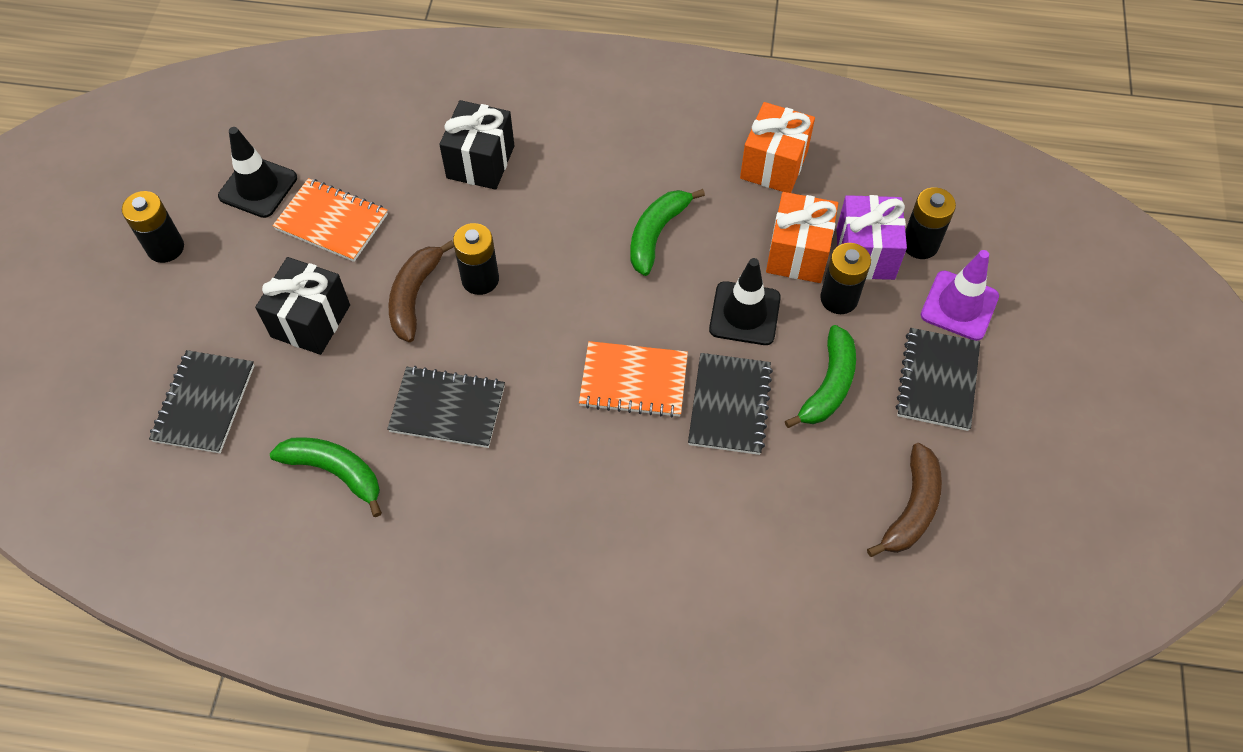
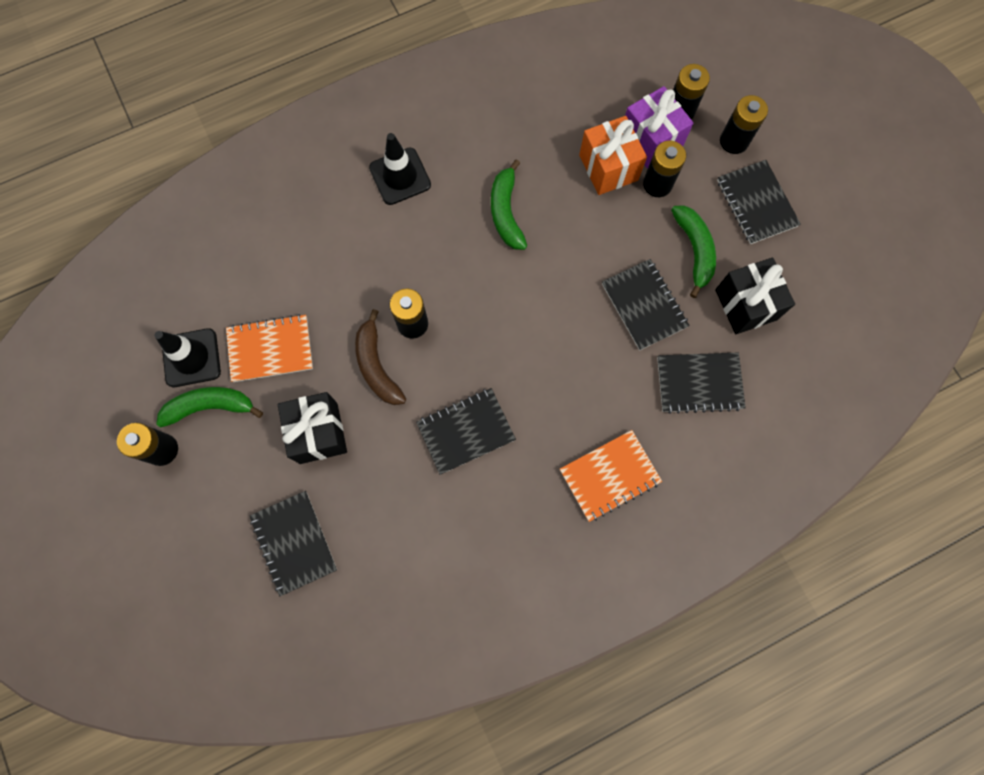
camera: 35 degrees left, 15 degrees up
(335, 472) = (426, 527): green banana -> green banana (210, 407)
(480, 162) = (340, 234): black gift -> black gift (745, 305)
(633, 381) = (571, 329): orange notebook -> orange notebook (609, 476)
(728, 519) = (699, 383): none -> black notebook
(744, 313) = (606, 234): black traffic cone -> black traffic cone (400, 176)
(773, 165) = (545, 110): orange gift -> none
(911, 508) = (800, 301): brown banana -> none
(959, 306) = (733, 141): purple traffic cone -> black battery

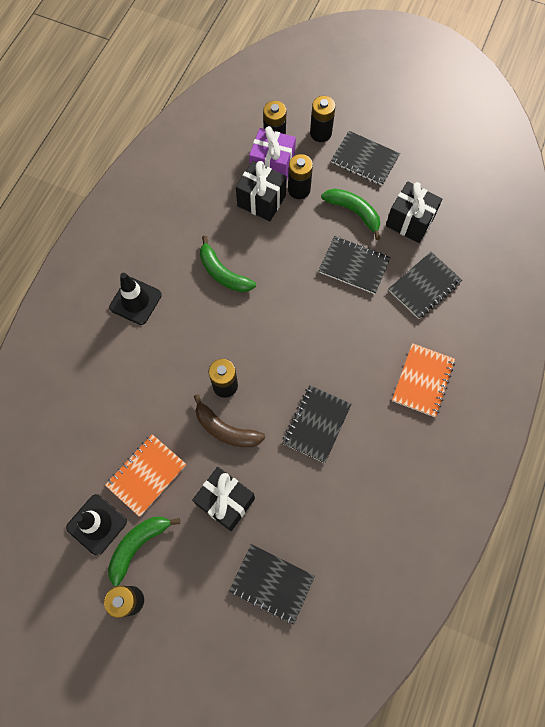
camera: 40 degrees left, 5 degrees down
(608, 168) = (261, 201): orange gift -> black gift

